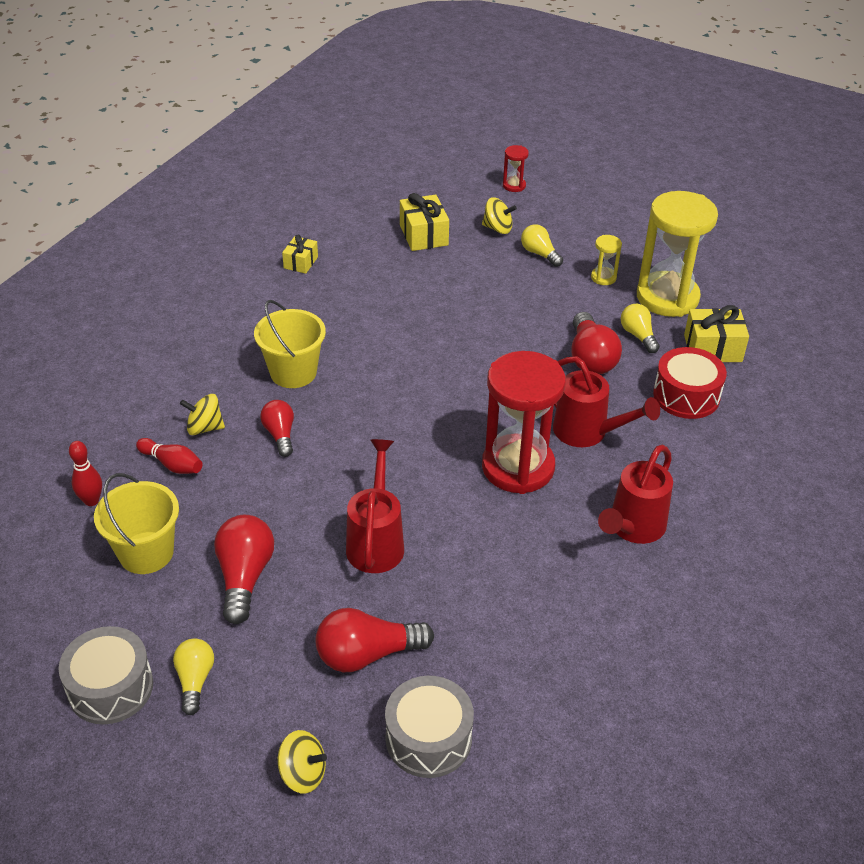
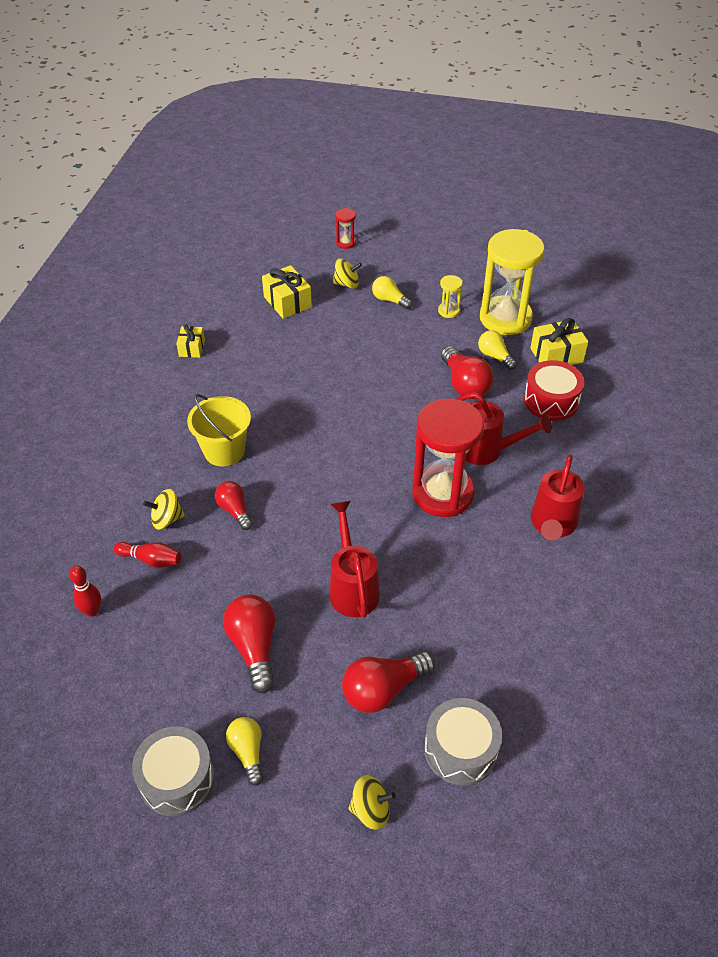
camera: 15 degrees left, 5 degrees up
(146, 553) = (160, 647): yellow bucket -> none

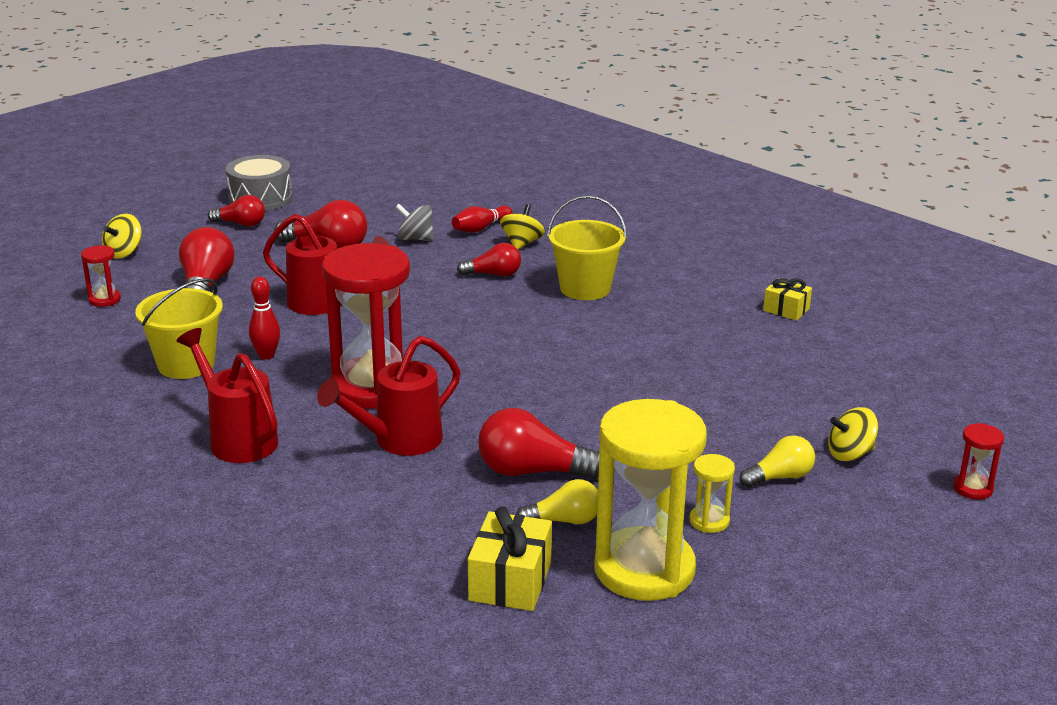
camera: 120 degrees right, 20 degrees down
(92, 611) = (455, 198): red bowling pin -> red bowling pin (266, 355)
(199, 594) = (415, 239): none -> grey spinning top
(248, 752) = (241, 224): yellow light bulb -> red light bulb
(287, 302) = (838, 394): yellow gift -> none
(347, 284) = (850, 454): yellow spinning top -> yellow spinning top turned 45 degrees clockwise
(460, 749) = (104, 299): grey drum -> red hourglass
(501, 614) = (186, 364): none -> yellow bucket
(551, 400) = (424, 530): red drum -> none

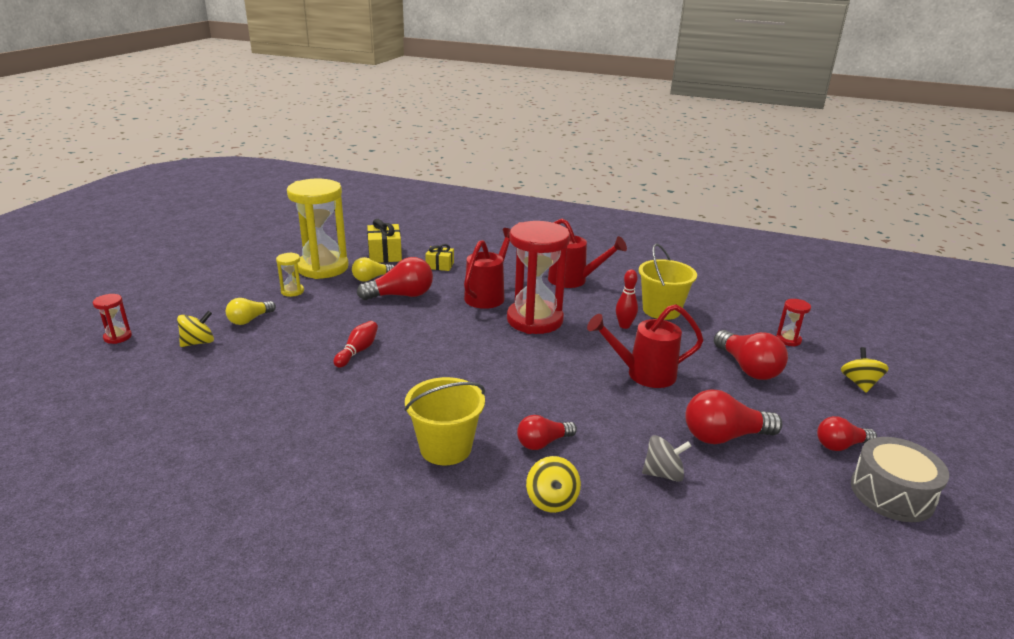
camera: 155 degrees right, 0 degrees up
(480, 228) = (617, 514): red bowling pin -> red bowling pin (358, 351)
(786, 310) = (232, 472): yellow gift -> yellow gift (440, 265)

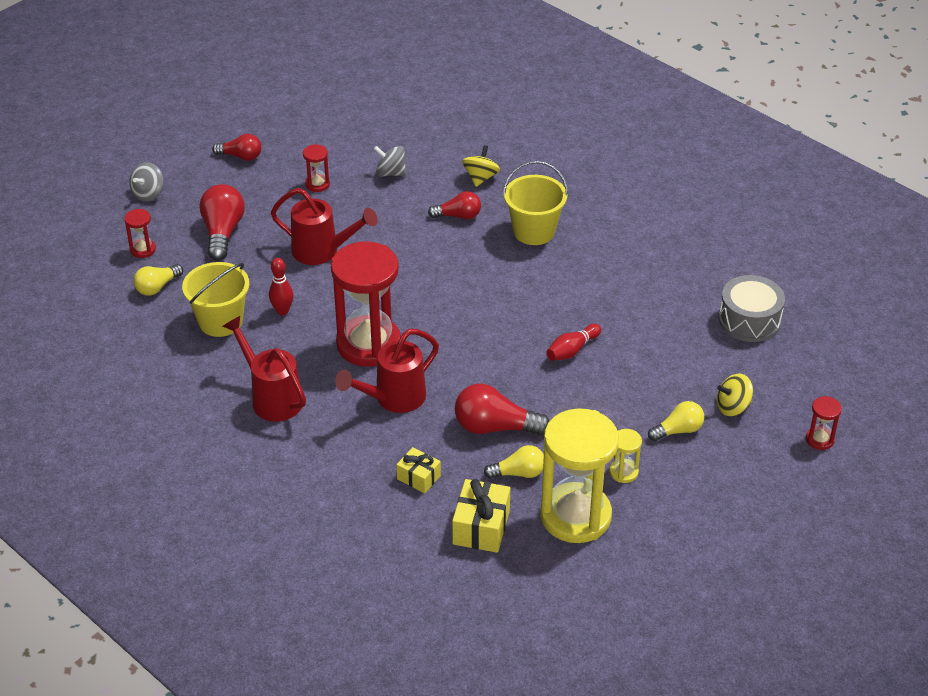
camera: 155 degrees left, 15 degrees up
(724, 436) = (317, 184): red light bulb -> red hourglass
(737, 319) = (157, 287): none -> yellow light bulb
(859, 383) = (148, 193): yellow spinning top -> grey spinning top
(892, 493) = (253, 123): grey drum -> grey drum (749, 320)

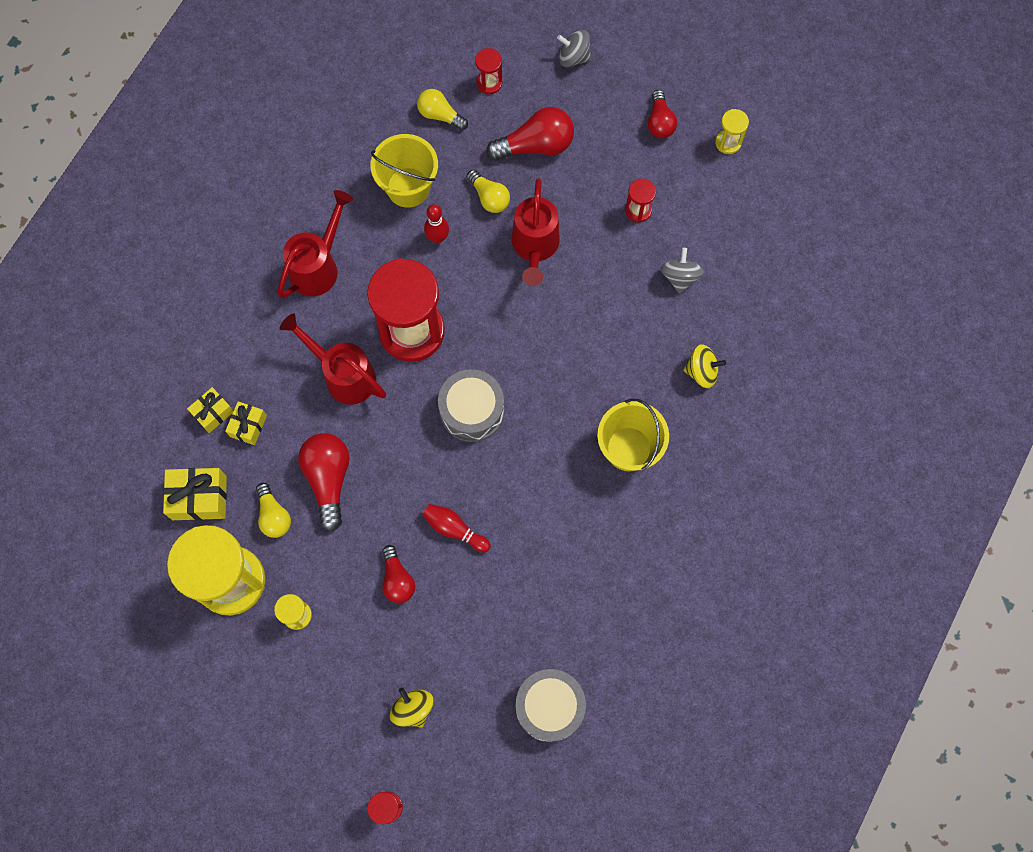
camera: 75 degrees right, 30 degrees up
(281, 123) = (728, 142): none -> yellow hourglass
(394, 502) = (213, 413): none -> yellow gift
(458, 216) = (630, 364): red light bulb -> red light bulb (397, 579)
(463, 319) = (472, 410): none -> grey drum
(678, 430) = (366, 658): yellow light bulb -> yellow light bulb (489, 197)

